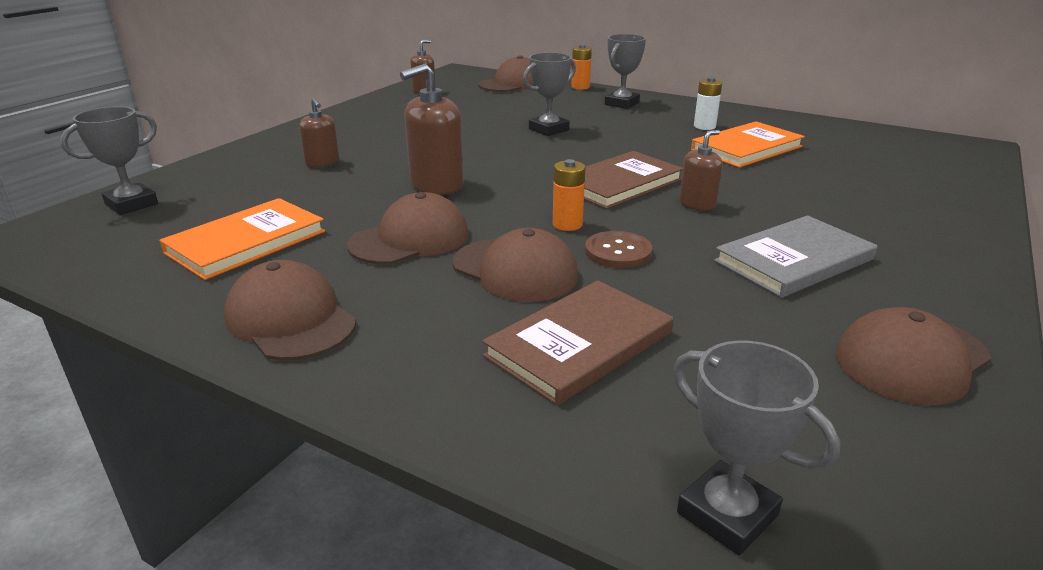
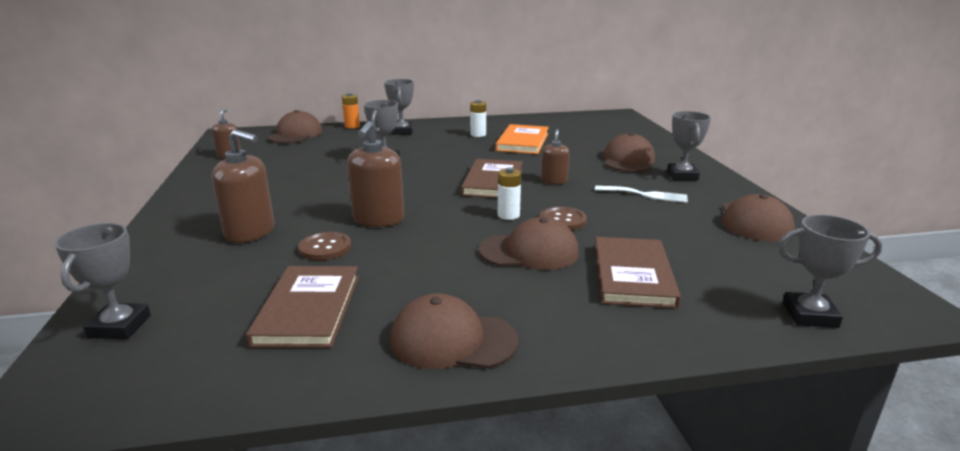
camera: 40 degrees left, 5 degrees down
(246, 242) = (308, 309): orange book -> brown book
(322, 163) = (250, 232): brown soap dispenser -> brown soap dispenser, size x1.69
(349, 196) = (325, 248): none -> brown button
(410, 239) = (430, 259): brown cap -> brown cap (628, 160)
(567, 224) = (508, 215): orange battery -> white battery
(794, 260) = (645, 195): grey book -> white fork
(911, 255) = (682, 176): none -> grey trophy

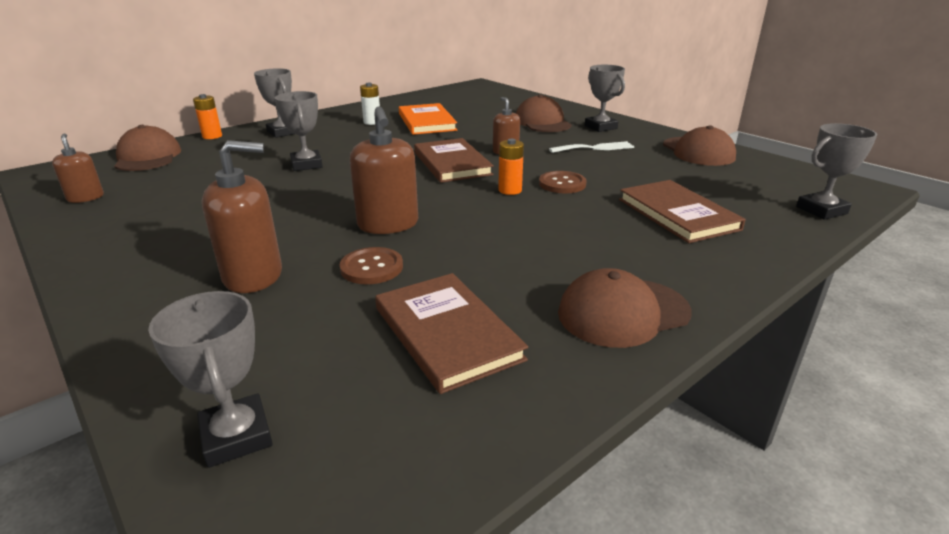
camera: 30 degrees left, 5 degrees up
(508, 215) = (510, 190): white battery -> orange battery
(529, 251) = (573, 217): brown cap -> none

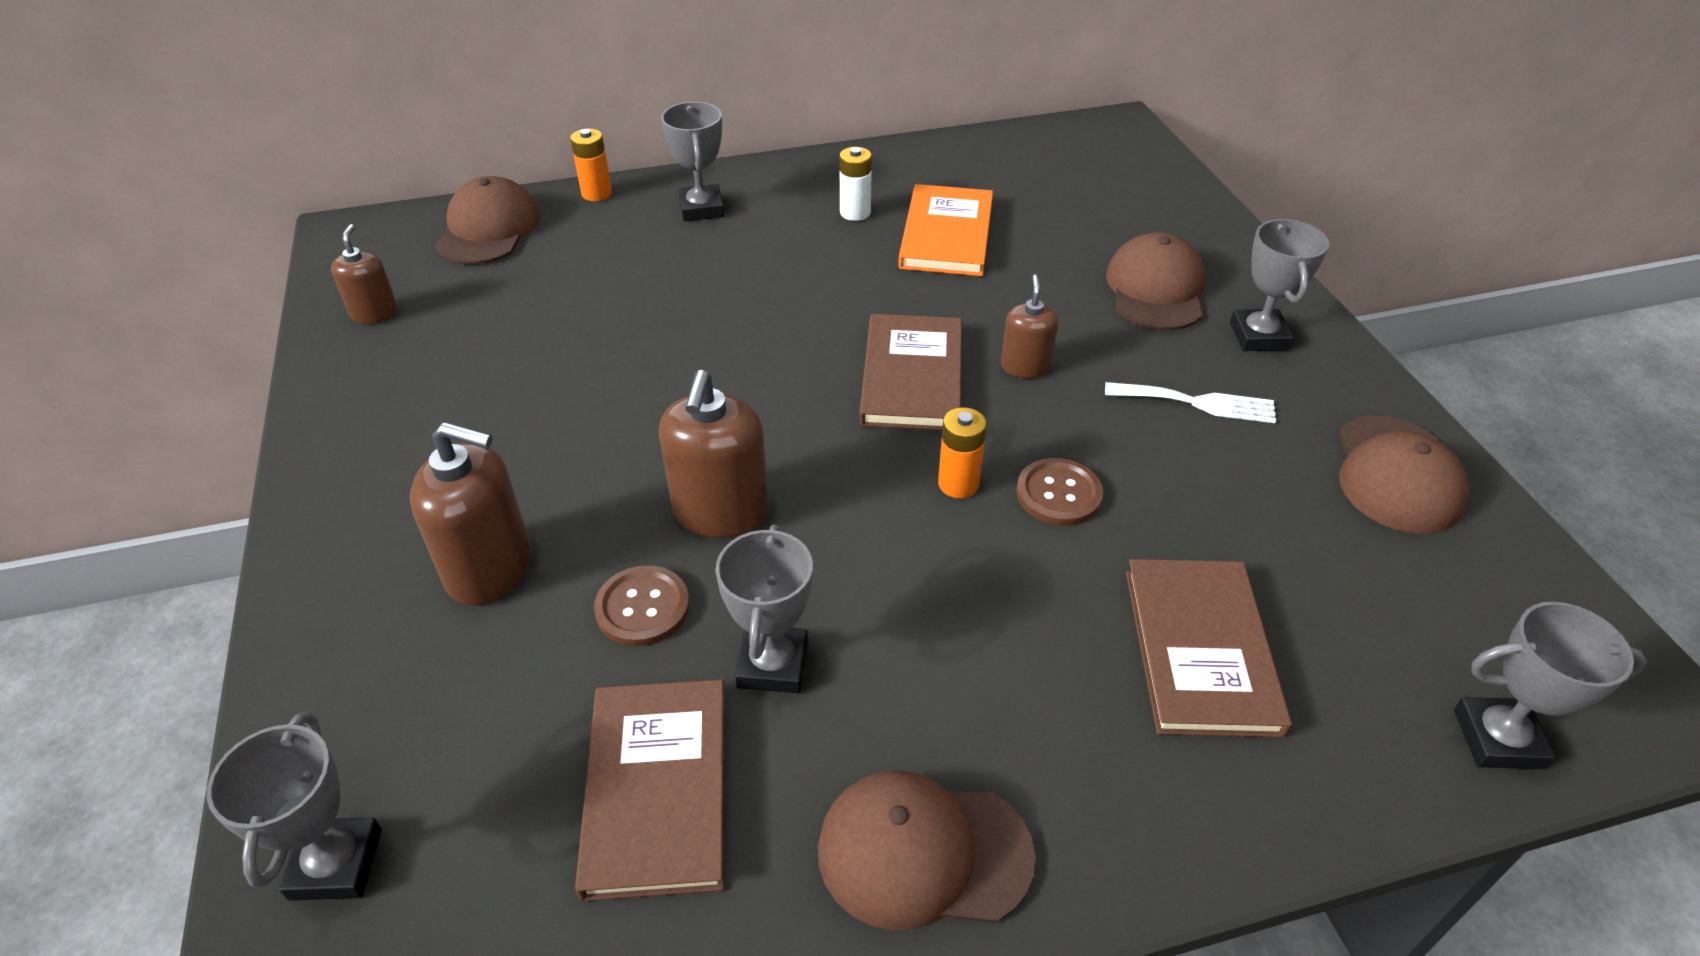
camera: 25 degrees right, 15 degrees up
(306, 165) = (690, 313): grey trophy -> grey trophy (772, 664)

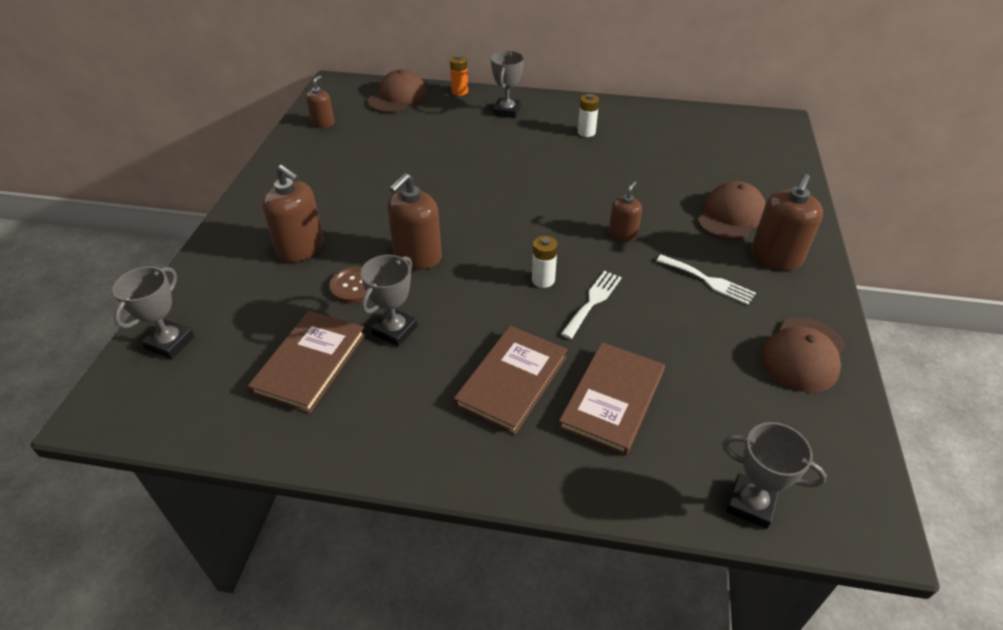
camera: 25 degrees right, 0 degrees up
(911, 376) = (557, 222): brown book -> brown book (511, 380)
(923, 852) = (406, 434): brown cap -> none
(946, 235) = (629, 156): orange book -> none
(958, 484) = (543, 280): orange battery -> white battery
(1058, 494) = (593, 301): brown button -> white fork
(1259, 336) = (775, 257): grey trophy -> brown soap dispenser

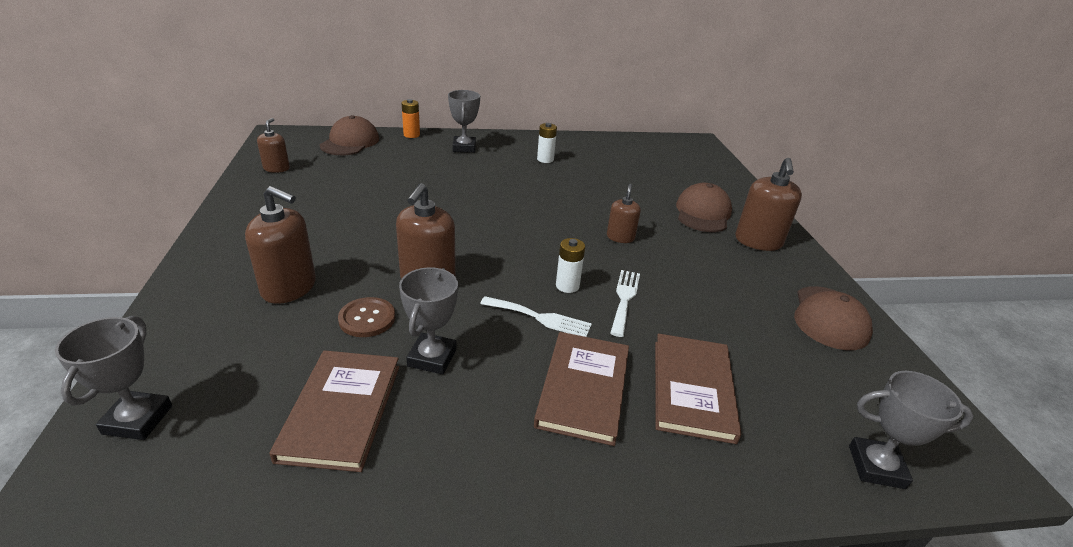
camera: 20 degrees left, 10 degrees down
(708, 281) = (716, 267): white fork -> white fork (540, 318)

